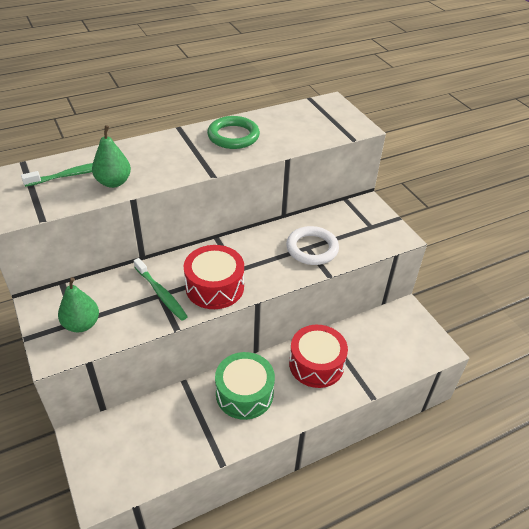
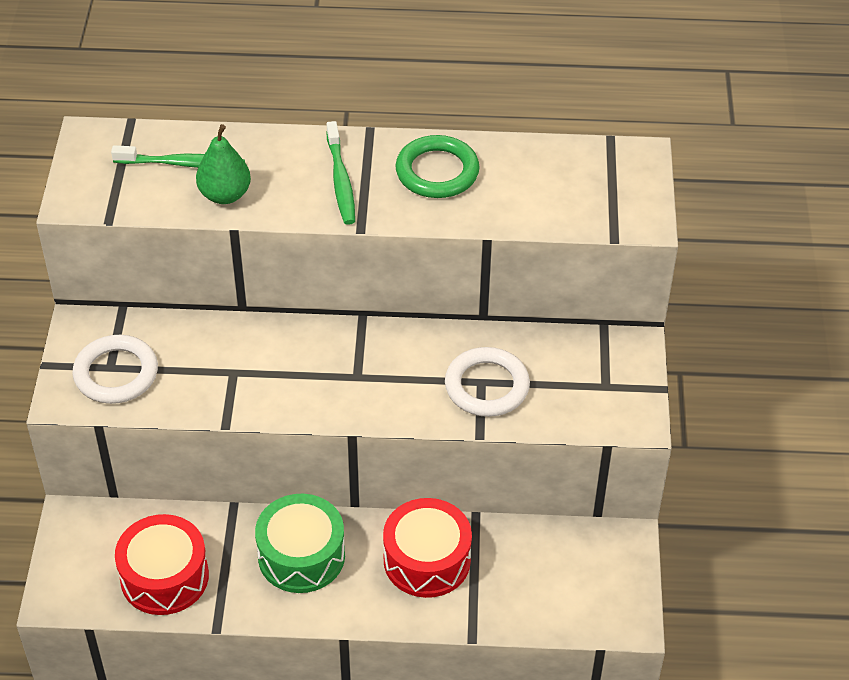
camera: 30 degrees right, 5 degrees up
(81, 324) = (116, 373): green pear -> white ring
(161, 293) = (235, 371): green toothbrush -> green toothbrush (341, 180)
(214, 287) = (310, 390): red drum -> red drum (164, 577)

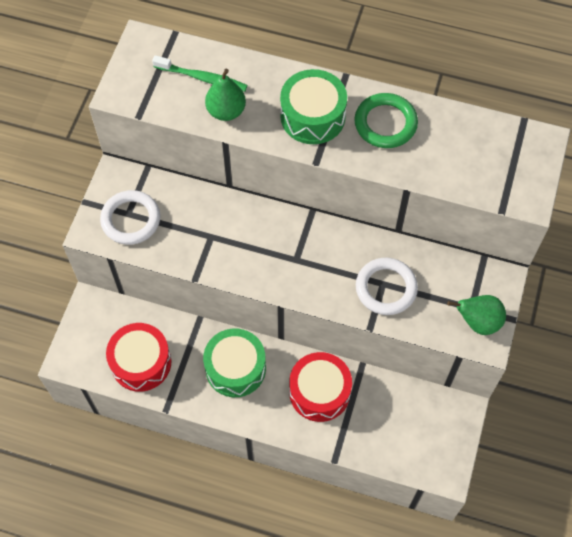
camera: 15 degrees right, 15 degrees up
(341, 180) = (312, 116): green toothbrush -> green drum
(618, 401) = (478, 322): none -> green pear

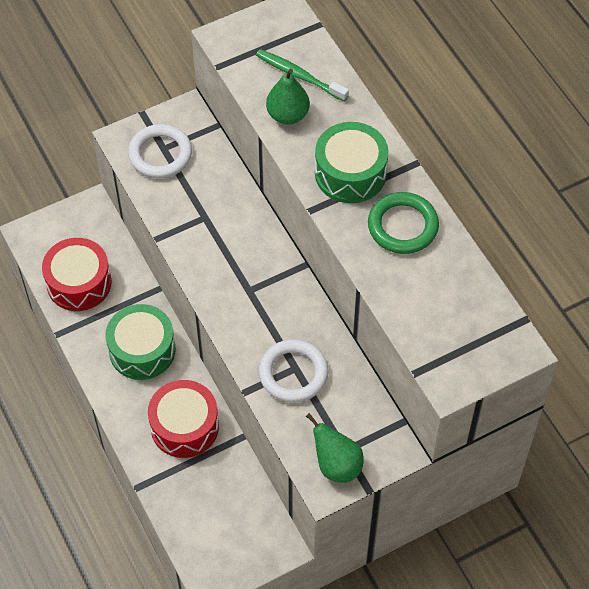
camera: 45 degrees right, 5 degrees down
(202, 78) = (299, 76): green toothbrush -> green toothbrush turned 150 degrees clockwise

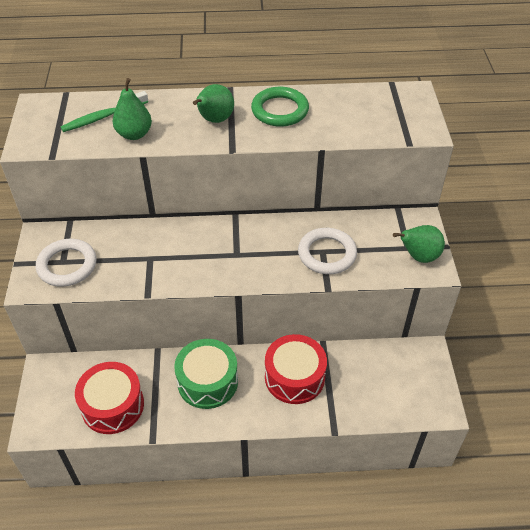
camera: 65 degrees left, 10 degrees down
(350, 173) = (214, 120): green drum -> green pear

